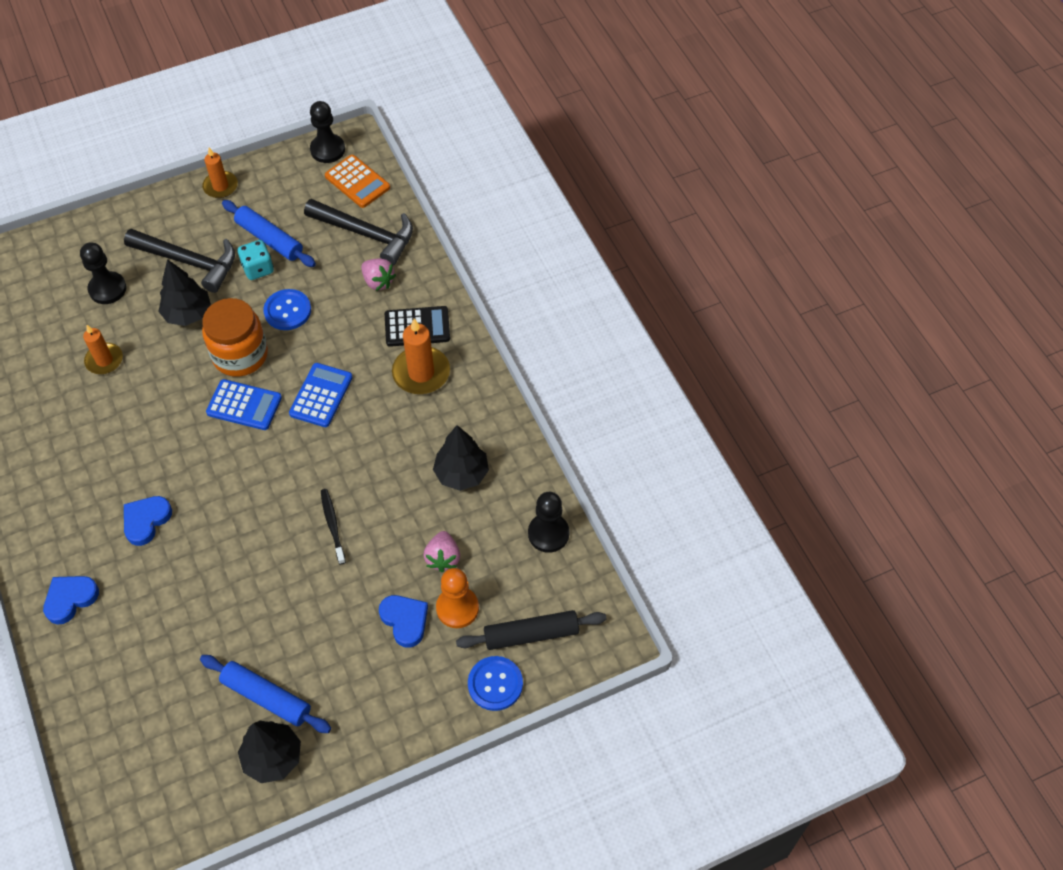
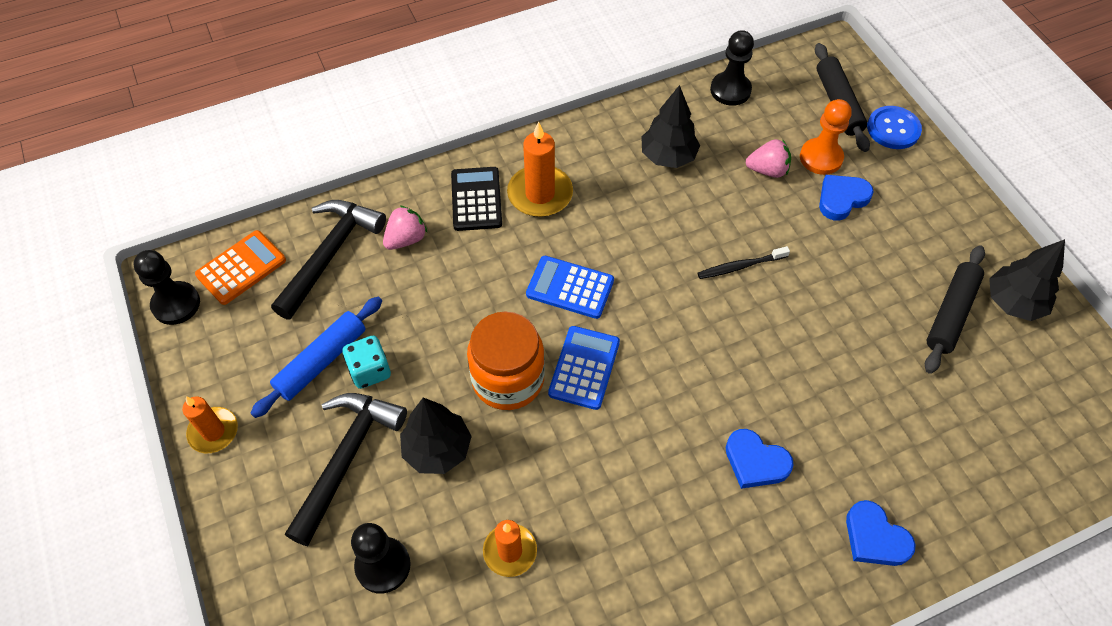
camera: 90 degrees left, 0 degrees up
(267, 697) = (950, 313): blue rolling pin -> black rolling pin
(287, 311) = (442, 331): blue button -> none

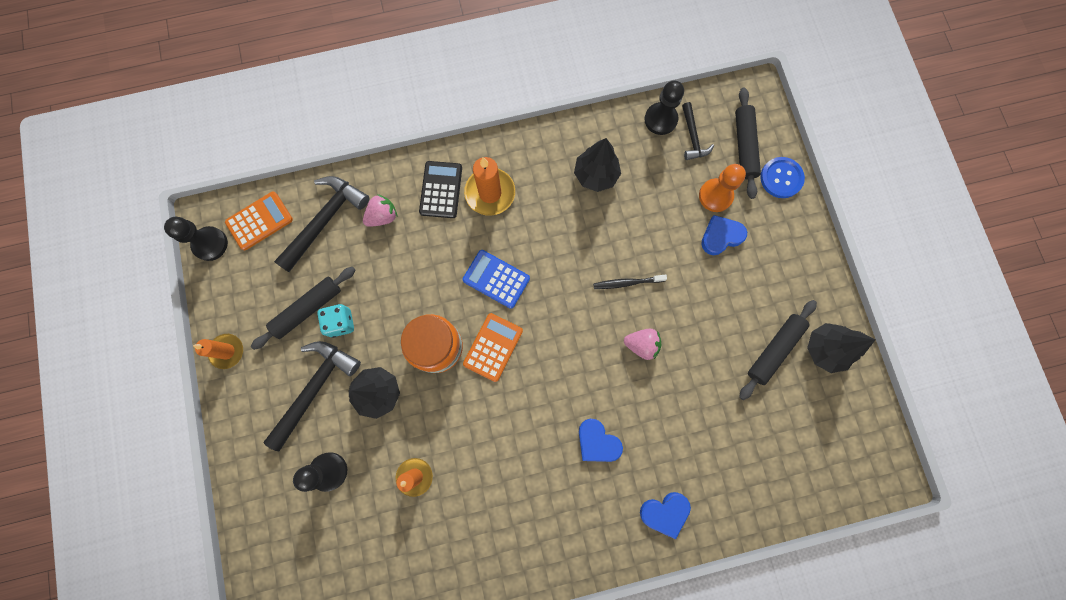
camera: 10 degrees right, 20 degrees up
(321, 361) = (307, 309): blue rolling pin -> black rolling pin
(584, 368) = (493, 347): blue calculator -> orange calculator
(767, 170) = (670, 200): pink strawberry -> pink strawberry (641, 345)
(774, 102) = (692, 137): none -> black hammer
(875, 538) = (665, 513): blue heart -> blue heart turned 75 degrees counterclockwise

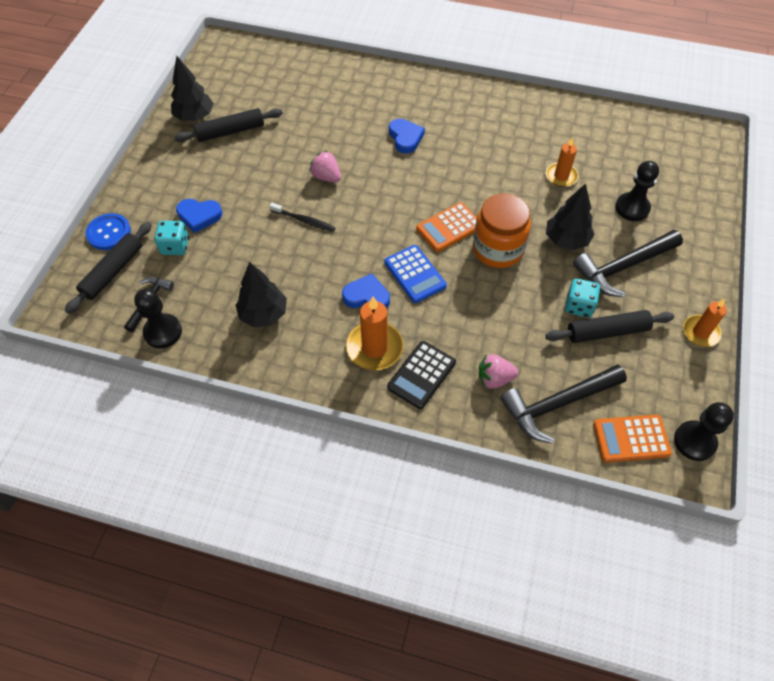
camera: 150 degrees left, 20 degrees down
(665, 513) = (386, 85): blue heart -> blue heart (367, 296)
(715, 196) = (175, 246): orange pawn -> turquoise dice

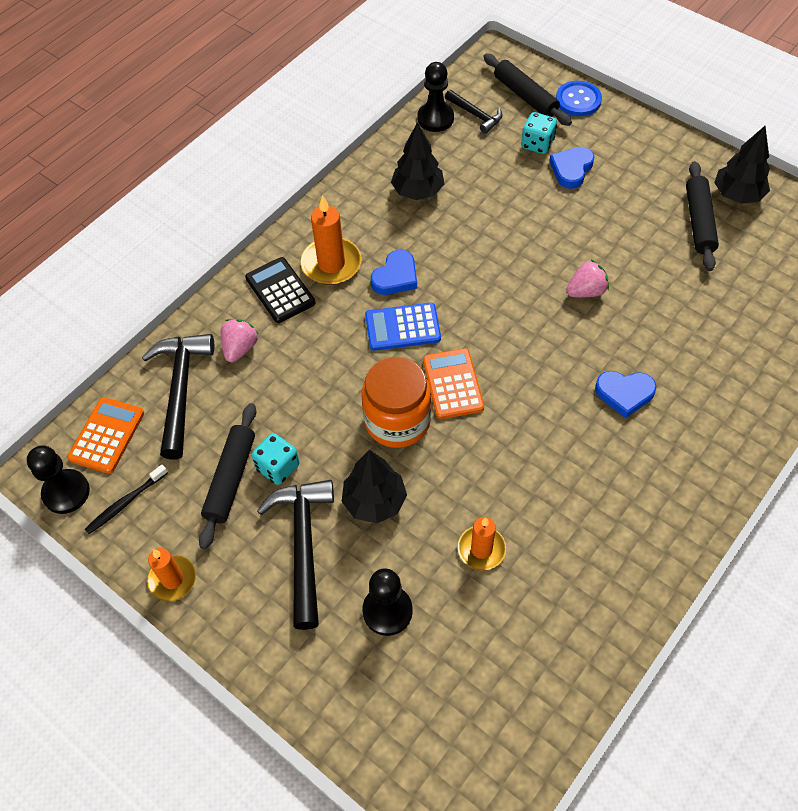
camera: 115 degrees right, 0 degrees up
(304, 220) = (526, 253): black toothbrush -> black toothbrush (126, 502)

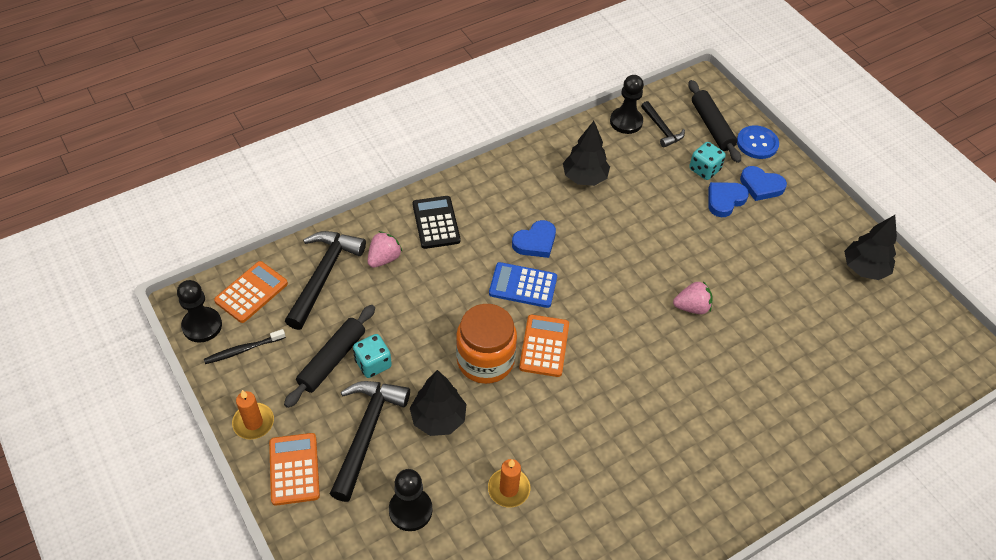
camera: 15 degrees right, 5 degrees down
(241, 614) = (294, 469): none -> orange calculator
(331, 264) = (487, 214): orange candle -> none
(624, 394) = (687, 404): blue heart -> blue heart (761, 186)
(699, 221) = (818, 280): black rolling pin -> none

